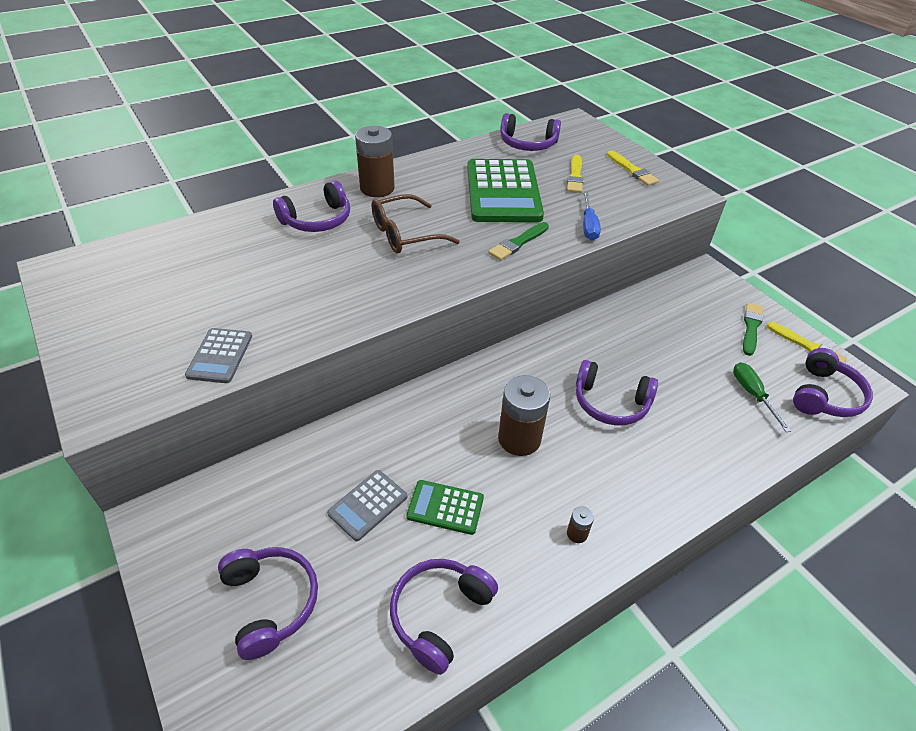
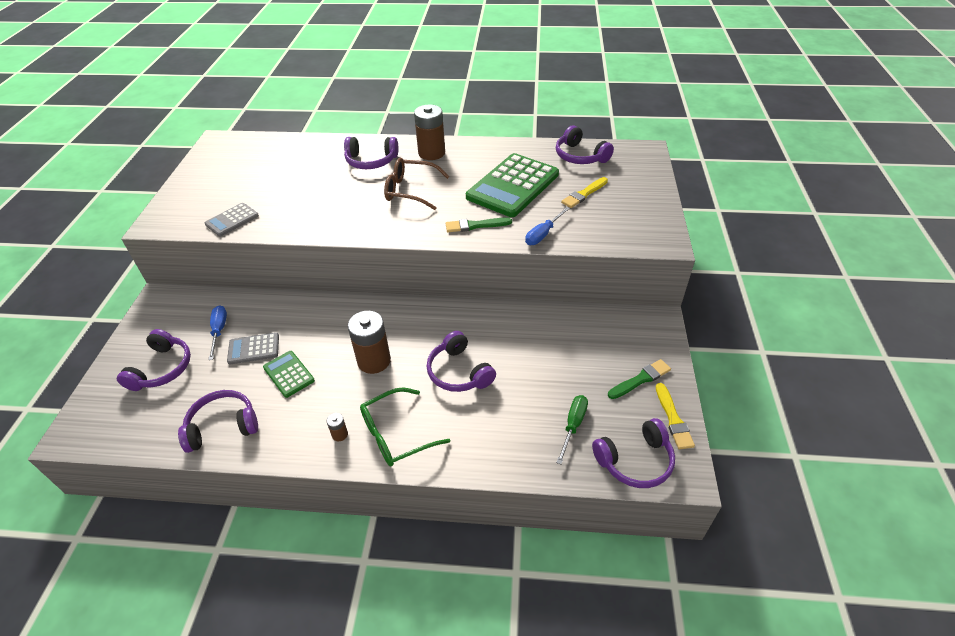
camera: 40 degrees right, 0 degrees up
(295, 511) = (219, 331): none -> blue screwdriver
(628, 497) = (396, 434): none -> green glasses
(632, 170) = (639, 206): yellow brush -> none

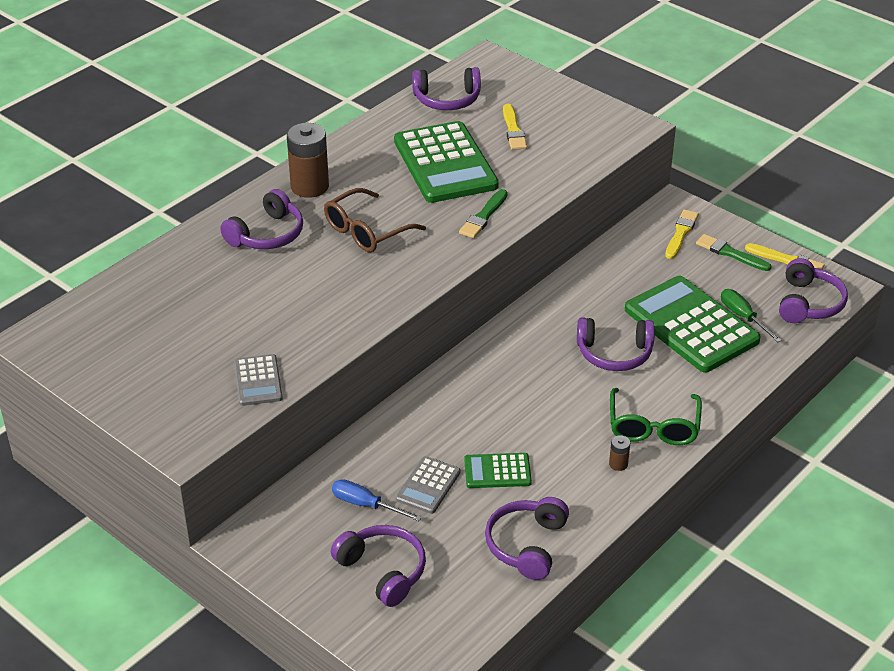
camera: 55 degrees left, 5 degrees down
(374, 361) = (541, 403): brown battery -> none
(531, 399) = (691, 325): none -> green calculator
(543, 234) = (546, 184): blue screwdriver -> none
(630, 340) = (681, 233): none -> yellow brush
(640, 379) = (730, 253): green brush -> green brush turned 60 degrees counterclockwise

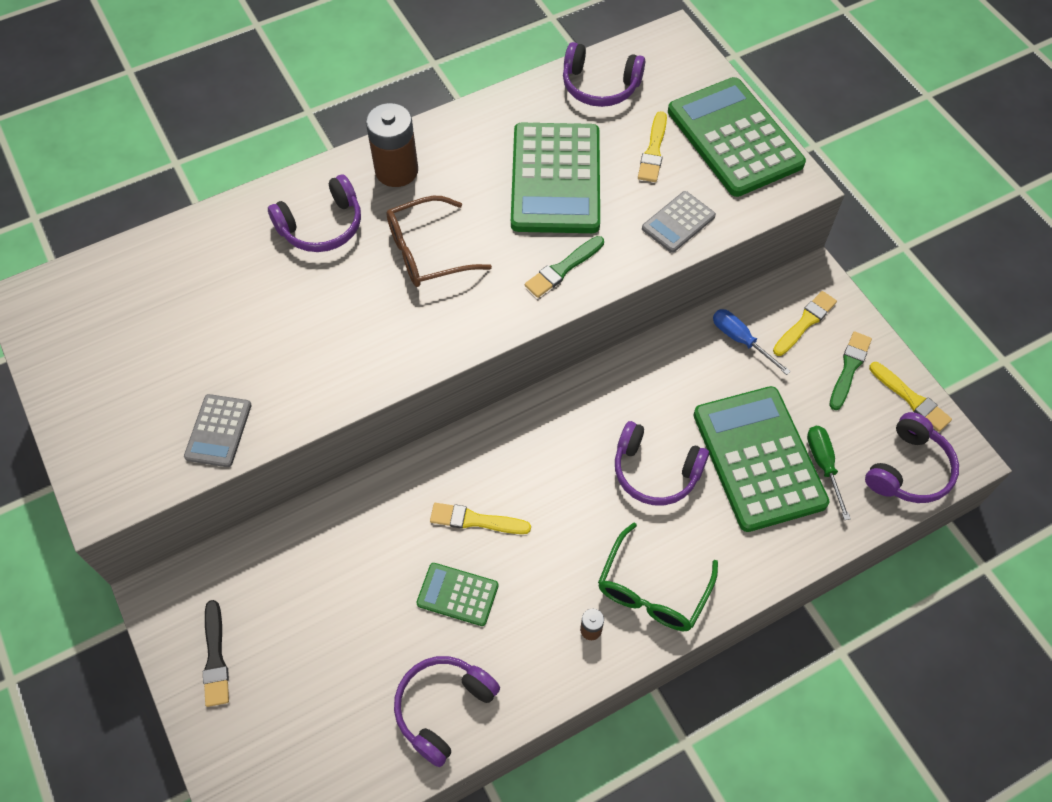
camera: 20 degrees right, 20 degrees up
(314, 567) = (215, 658): none -> black brush
(366, 505) = (303, 592): blue screwdriver -> blue screwdriver (740, 340)
(383, 571) = (281, 688): purple headphones -> none
(428, 485) = (377, 588): grey calculator -> grey calculator (678, 222)
(485, 421) = (475, 520): none -> yellow brush
(572, 109) = (734, 138): none -> green calculator
(730, 253) = (849, 368): green brush -> green brush turned 60 degrees clockwise

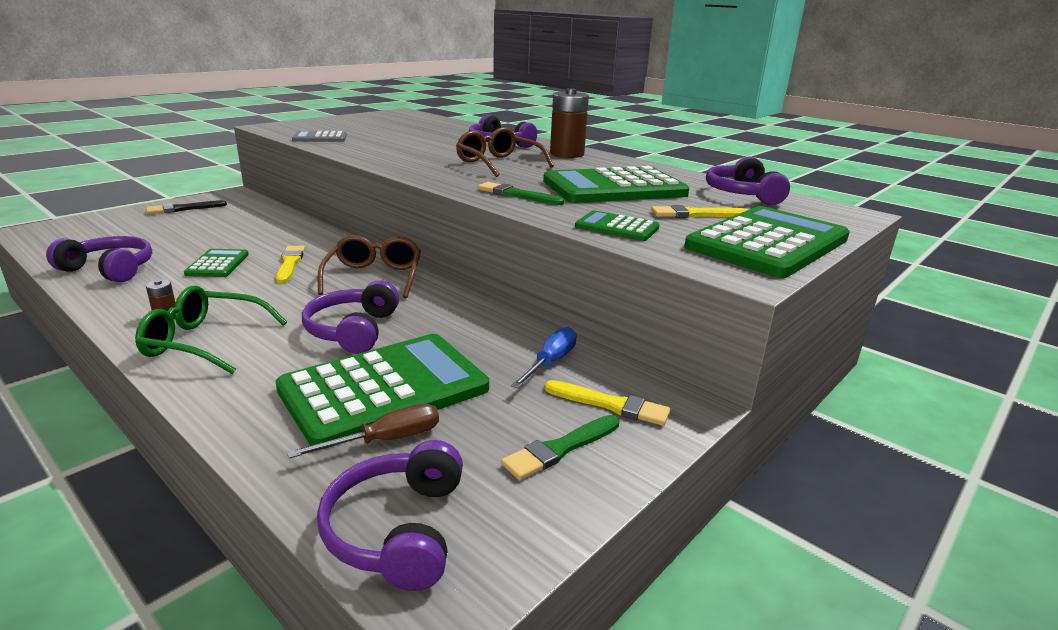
camera: 70 degrees right, 35 degrees down
(536, 442) = (374, 277): none -> brown glasses
(678, 222) = (617, 227): grey calculator -> green calculator
(823, 465) = (386, 440): green screwdriver -> brown screwdriver
(849, 368) = (560, 449): green brush -> green brush turned 135 degrees clockwise
(909, 469) = (397, 530): purple headphones -> purple headphones turned 75 degrees clockwise
(911, 398) = (539, 520): yellow brush -> none

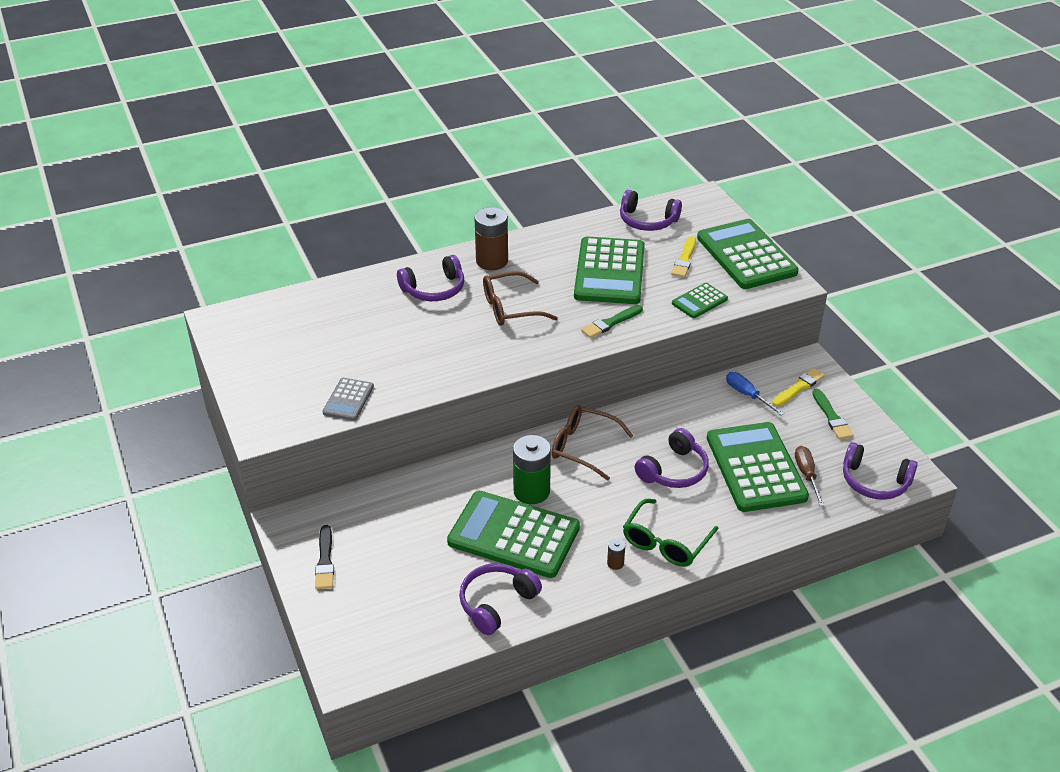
camera: 65 degrees left, 15 degrees up
(217, 264) = (513, 535): green calculator -> green calculator, size x2.06
(290, 263) = (531, 491): yellow brush -> green battery
(353, 330) = (674, 470): purple headphones -> purple headphones turned 75 degrees counterclockwise

